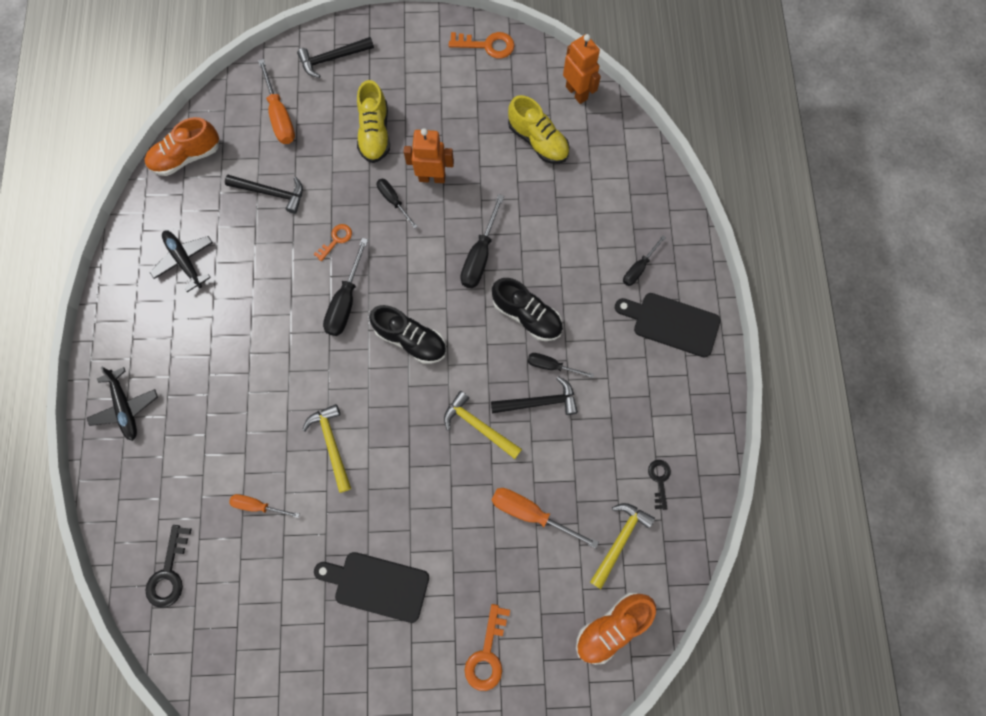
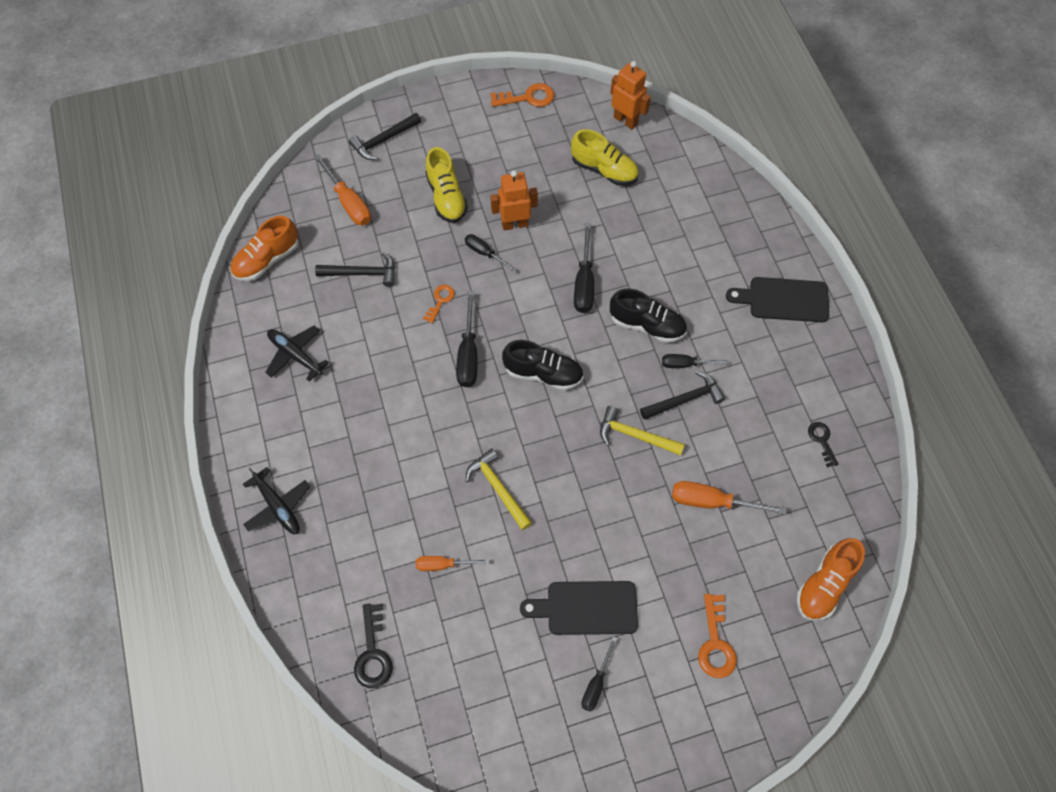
camera: 15 degrees left, 10 degrees down
(619, 540) = (804, 504): yellow hammer -> none
(638, 268) = (736, 259): black screwdriver -> black screwdriver (596, 683)

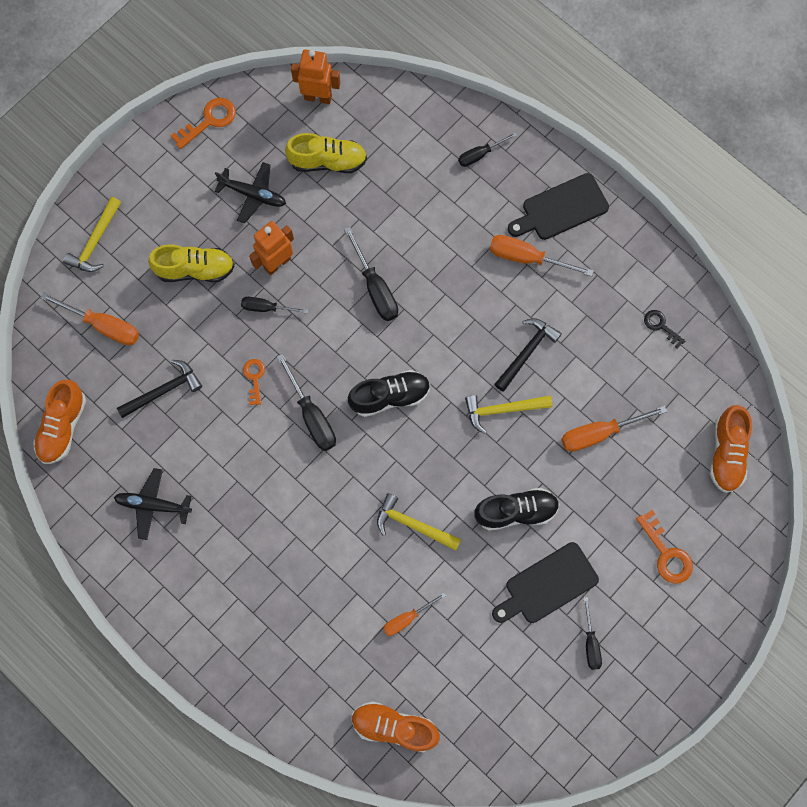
camera: 30 degrees left, 10 degrees up
(278, 506) = (230, 652): black plane -> black plane (253, 195)
(373, 653) = (394, 726): black key -> orange shoe
(383, 140) = (95, 241): black hammer -> yellow hammer
(446, 197) = (195, 269): yellow shoe -> yellow shoe turned 45 degrees counterclockwise
(647, 325) = (455, 299): black shoe -> black shoe (516, 511)
(685, 364) = (509, 318): black screwdriver -> black screwdriver (480, 155)
(730, 324) = (527, 258): none -> orange screwdriver

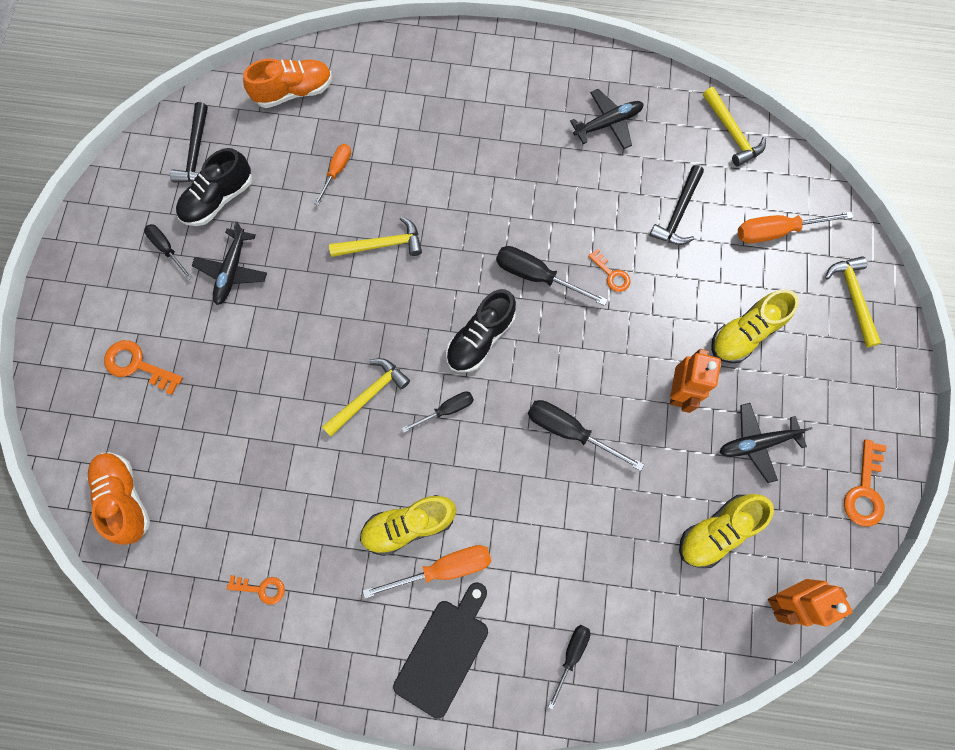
camera: 145 degrees right, 0 degrees up
(63, 427) = (731, 133): orange shoe -> yellow hammer
(266, 308) = (652, 342): black screwdriver -> black screwdriver (446, 410)
(516, 511) = (298, 313): black shoe -> black shoe (219, 199)
(527, 352) = (381, 467): black hammer -> black hammer (196, 152)
(532, 300) = (409, 525): none -> yellow shoe
(547, 585) = (232, 271): black cutting board -> black plane
(599, 433) = (262, 435): orange screwdriver -> none
(661, 326) = (261, 588): black key -> orange key

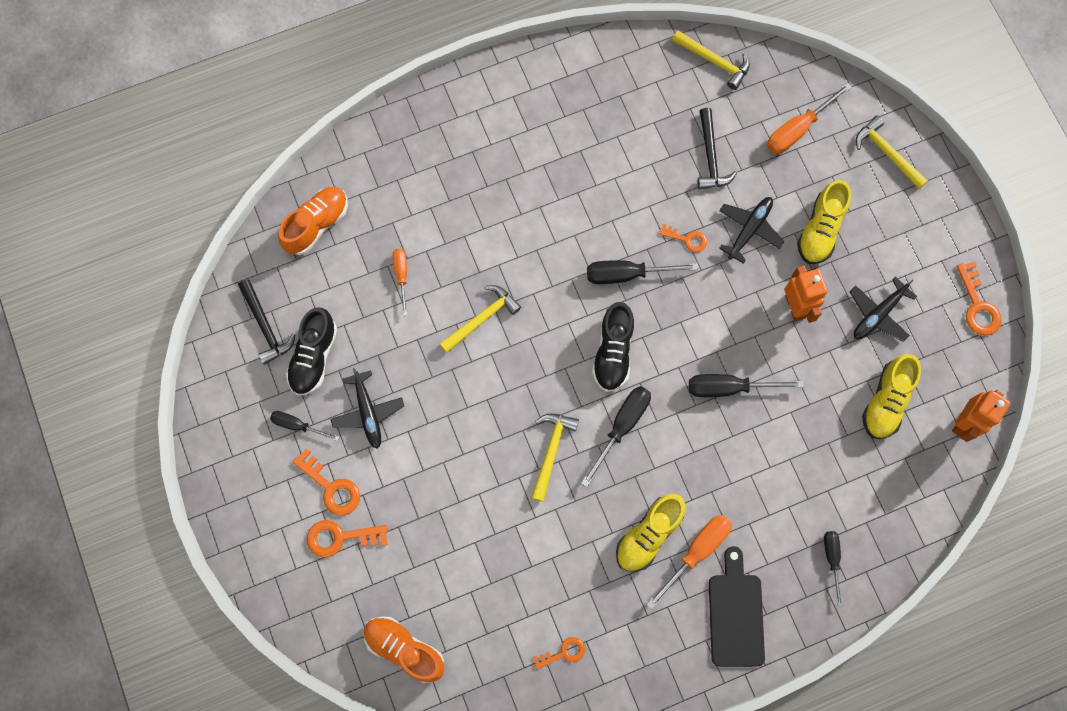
camera: 30 degrees left, 0 degrees up
(159, 317) = (331, 487): none -> orange key
(446, 410) = (621, 426): black screwdriver -> black screwdriver, size x1.59
(608, 123) = (607, 108): black plane -> black plane (749, 230)

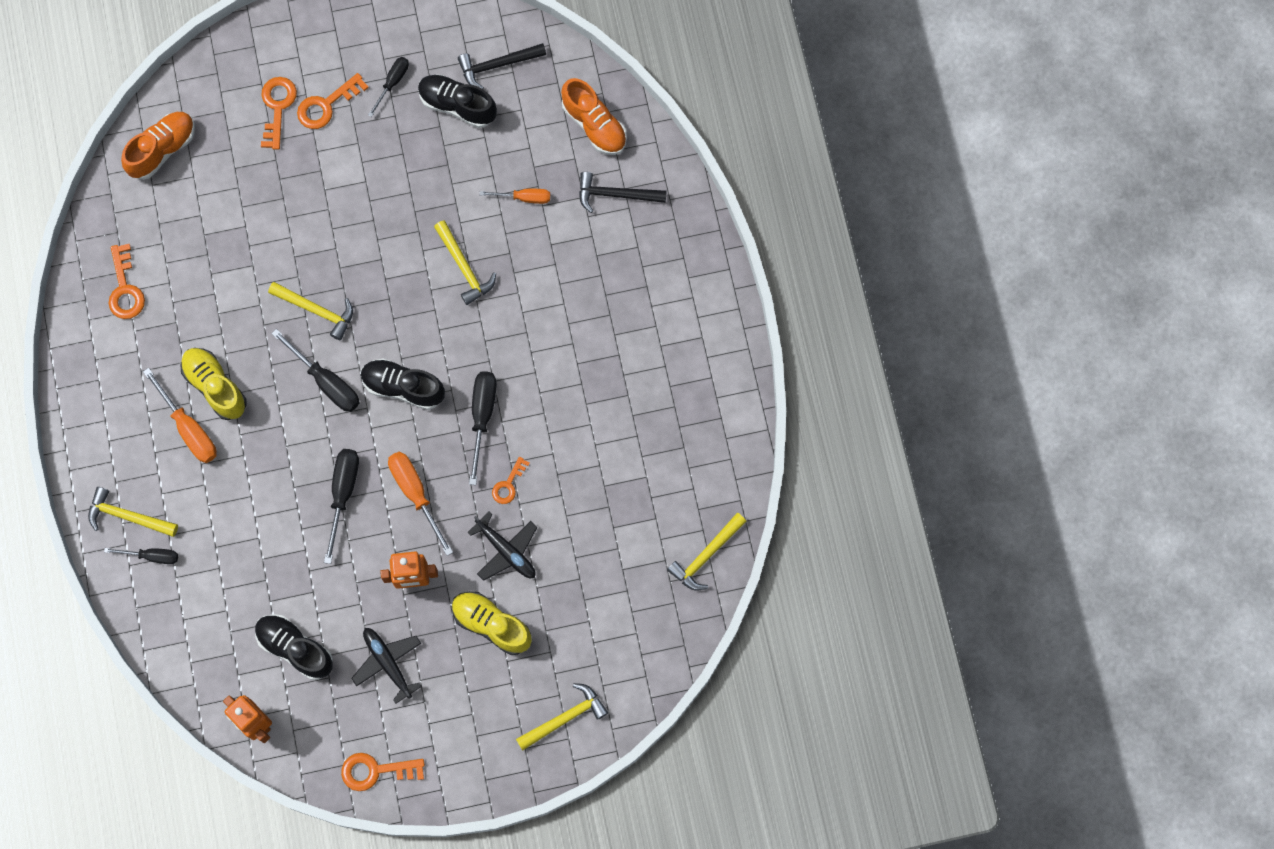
camera: 100 degrees right, 0 degrees up
(368, 412) = (392, 147): black plane -> none
(563, 653) = (125, 288): orange key -> orange key, size x1.56
(710, 157) = (596, 528): black hammer -> black hammer (616, 194)
(736, 614) = (122, 453): black cutting board -> none
(797, 129) = (610, 627): orange screwdriver -> orange screwdriver (415, 494)
(798, 593) = (128, 516): none -> yellow hammer
(886, 401) = (295, 648): yellow shoe -> black shoe

